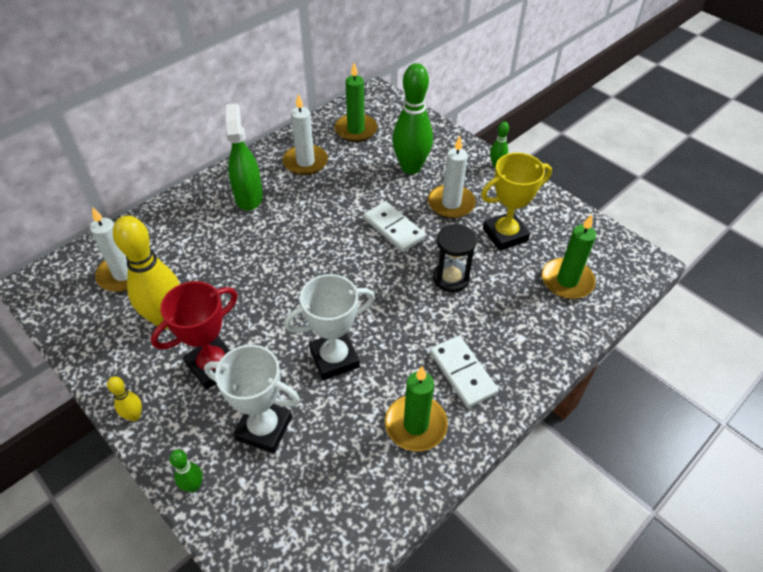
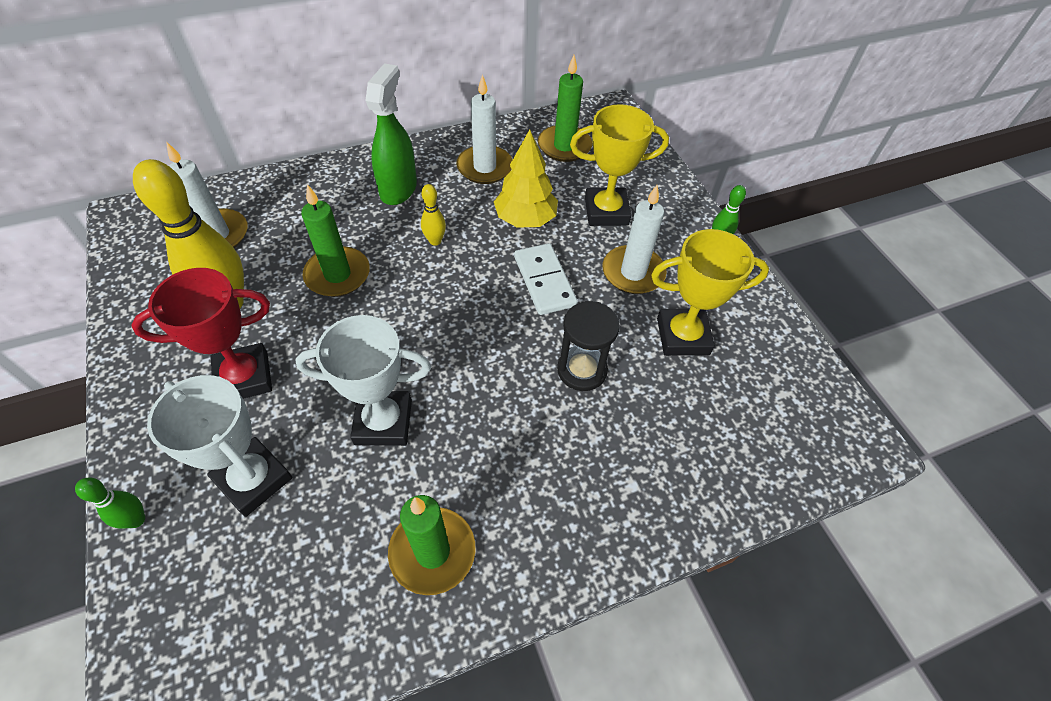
camera: 20 degrees right, 5 degrees up
(134, 416) = (128, 405): yellow bowling pin -> yellow bowling pin (435, 241)
(356, 190) = (525, 219): none -> yellow tree
(411, 168) = (606, 211): green bowling pin -> yellow trophy
(462, 373) = (530, 504): white domino -> none
(567, 281) = (736, 429): green candle -> green candle (337, 275)

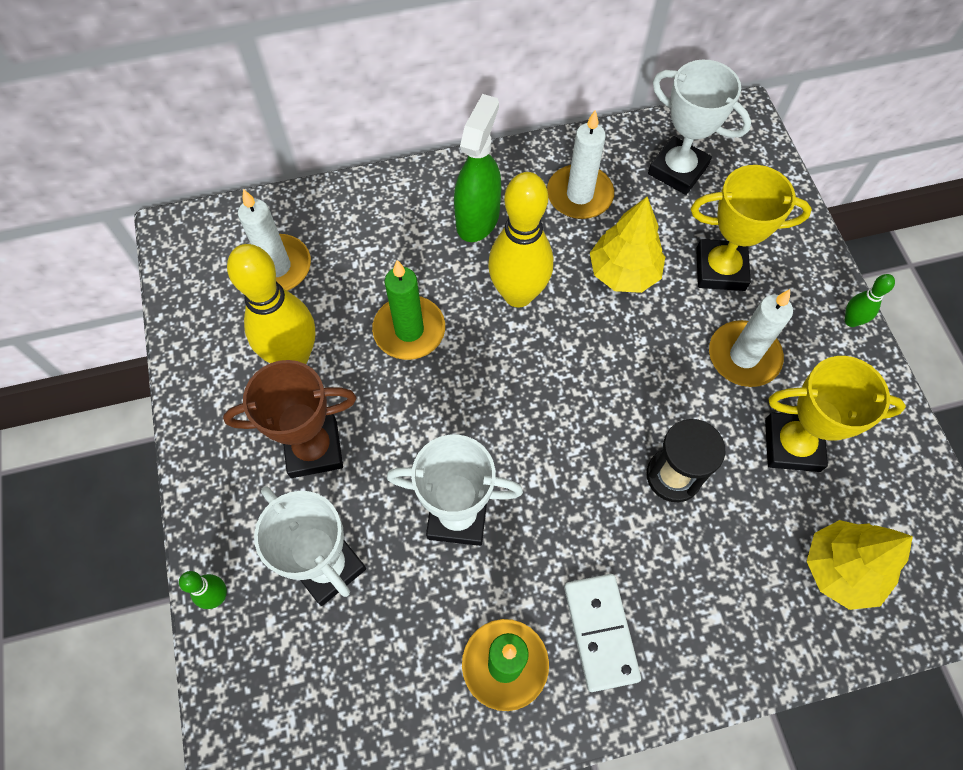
camera: 10 degrees right, 10 degrees up
(244, 377) = (314, 449): red trophy -> brown trophy
(435, 241) = (518, 294): yellow bowling pin -> yellow bowling pin, size x2.22
(544, 281) = (640, 359): white domino -> white domino (600, 632)
(564, 146) = (677, 170): green candle -> white trophy
(739, 432) = (841, 569): none -> yellow tree

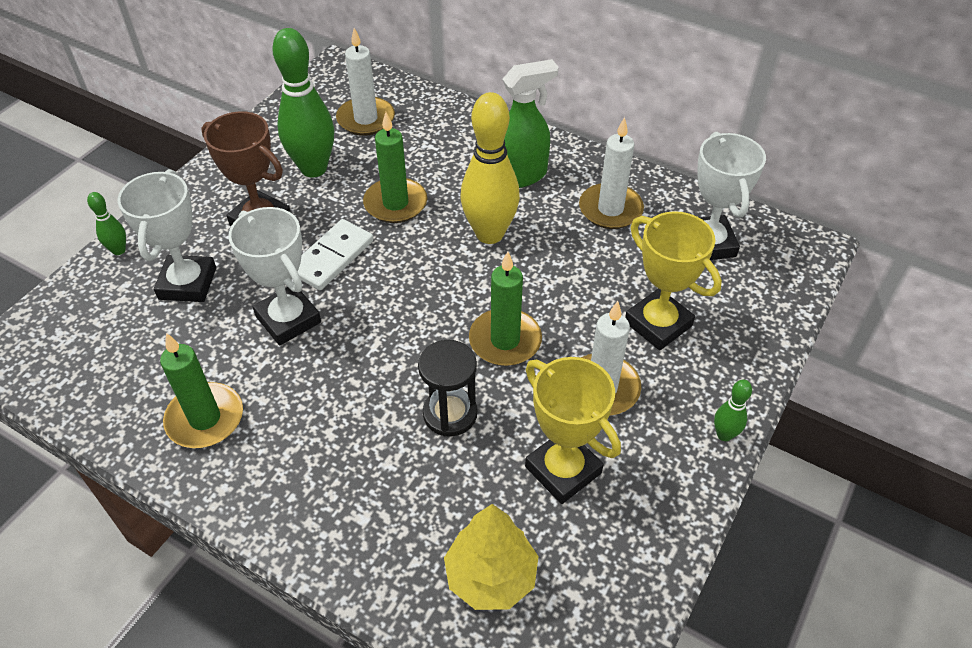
camera: 45 degrees right, 15 degrees down
(293, 356) = (313, 168): yellow bowling pin -> green bowling pin
(600, 632) = (281, 455): white domino -> white domino (332, 257)
(623, 273) = (580, 274): yellow tree -> none
(638, 378) = (505, 340): none -> green candle

